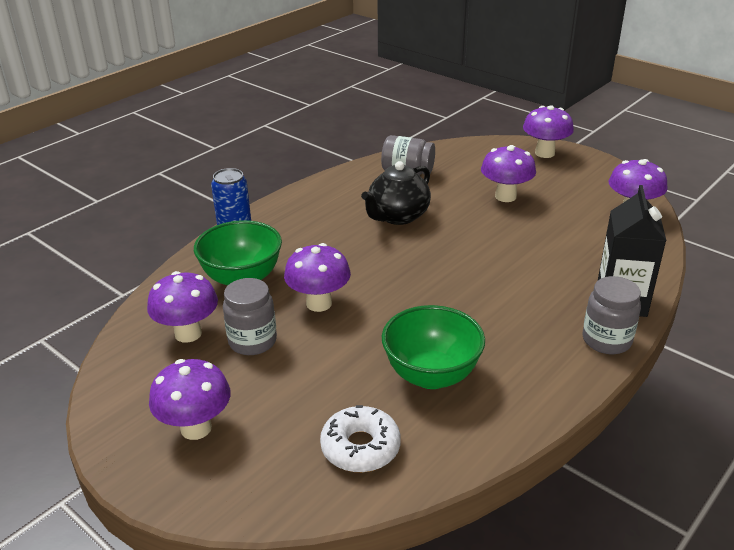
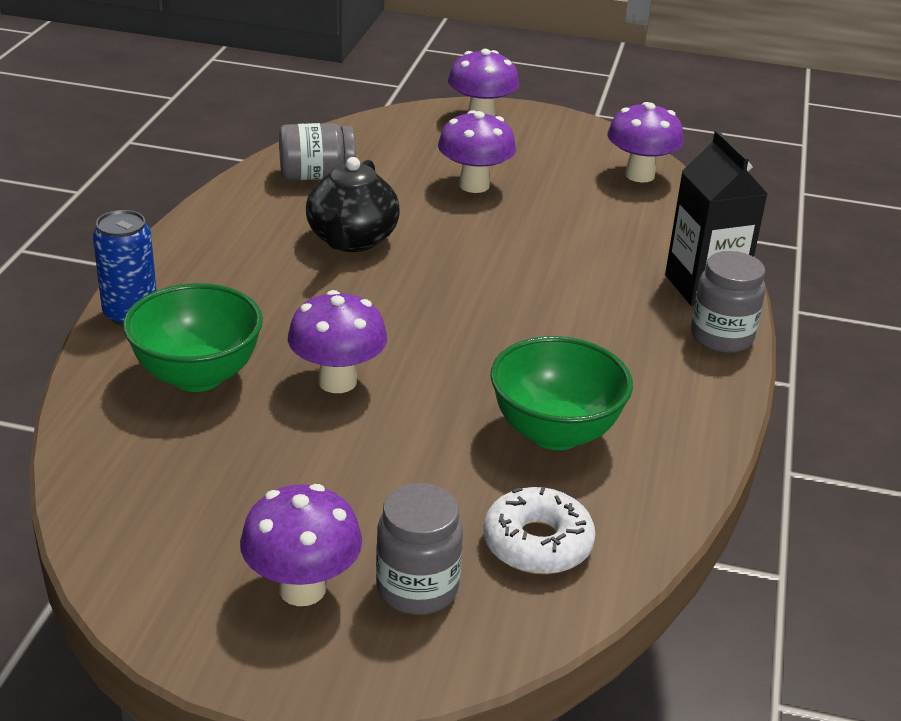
camera: 30 degrees left, 0 degrees up
(188, 333) = (180, 470): purple mushroom -> none
(252, 341) = (286, 455): grey jar -> grey jar (417, 588)

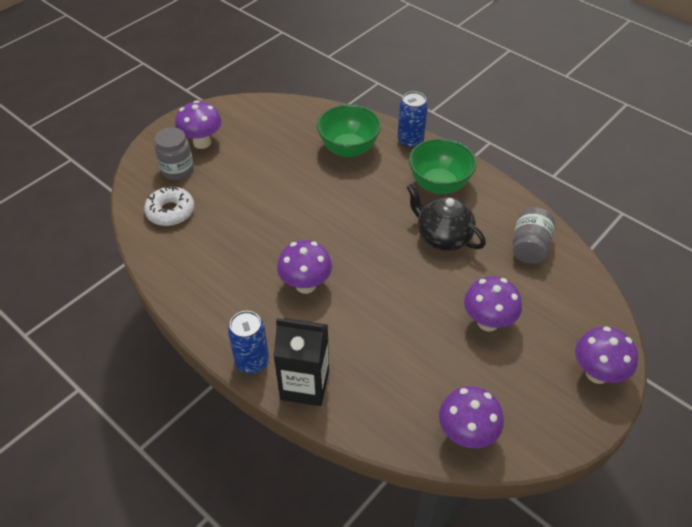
camera: 120 degrees right, 15 degrees up
(337, 381) = (316, 189): purple mushroom -> purple mushroom (305, 285)
(555, 432) = (229, 248): green bowl -> green bowl (439, 185)
(721, 337) = (252, 361): grey jar -> blue can

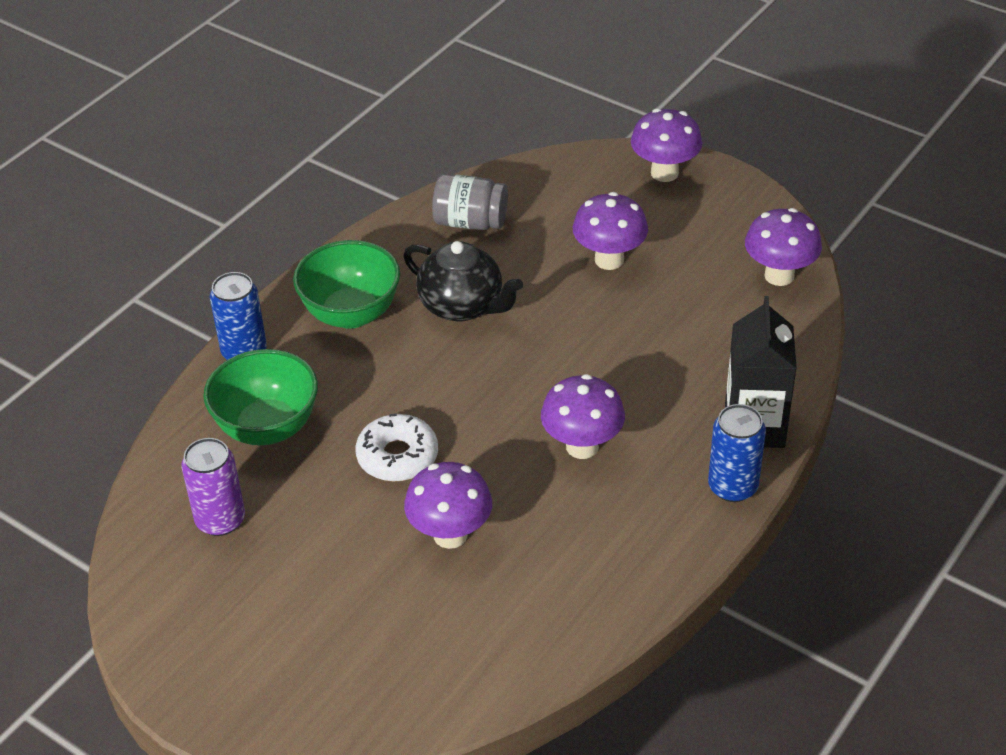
camera: 95 degrees left, 5 degrees down
(170, 211) = (447, 654): white donut -> white donut (397, 456)
(177, 170) = (334, 669): grey jar -> none
(202, 142) = (252, 646): purple mushroom -> purple mushroom (450, 535)
(286, 132) = (220, 520): none -> purple can
(442, 237) = (462, 306): black teapot -> black teapot turned 90 degrees counterclockwise

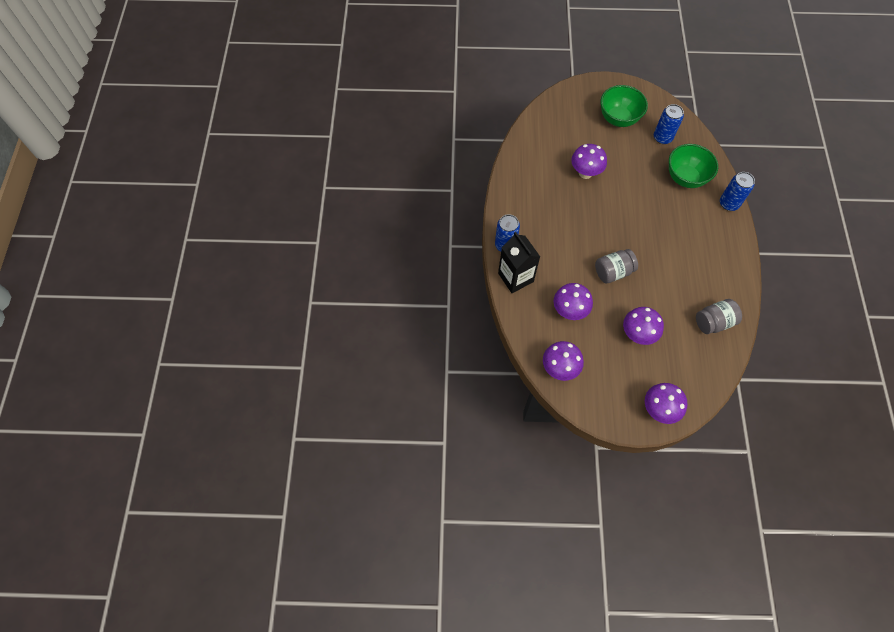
camera: 145 degrees right, 20 degrees up
(220, 520) = (662, 137): purple can -> blue can
(351, 314) = (710, 243): green bowl -> green bowl (618, 119)
(397, 456) = (630, 192): white donut -> none
(462, 306) = (672, 273): black teapot -> none
(564, 353) = (613, 272): none -> grey jar
(582, 446) = (571, 232): purple mushroom -> purple mushroom (569, 311)

